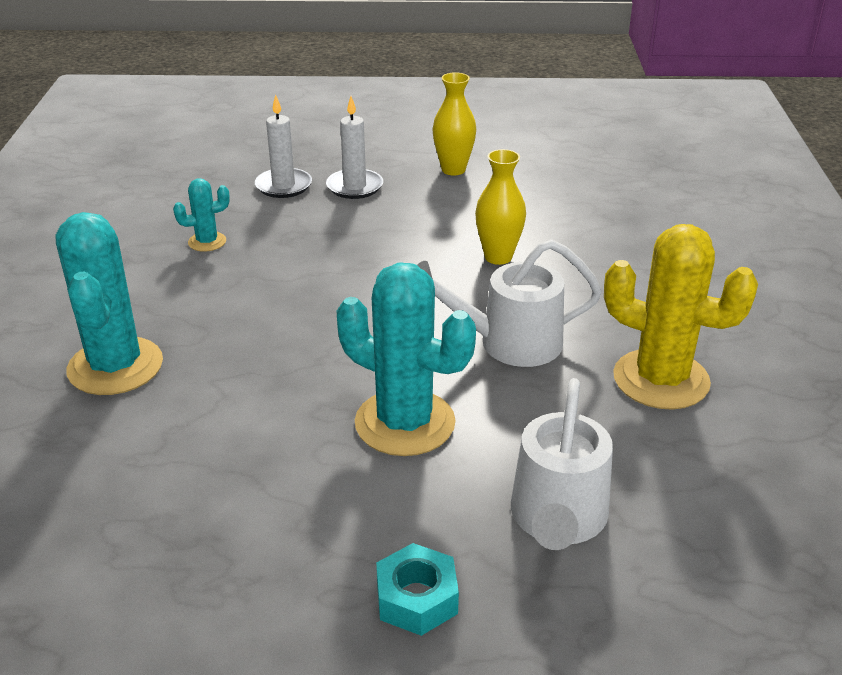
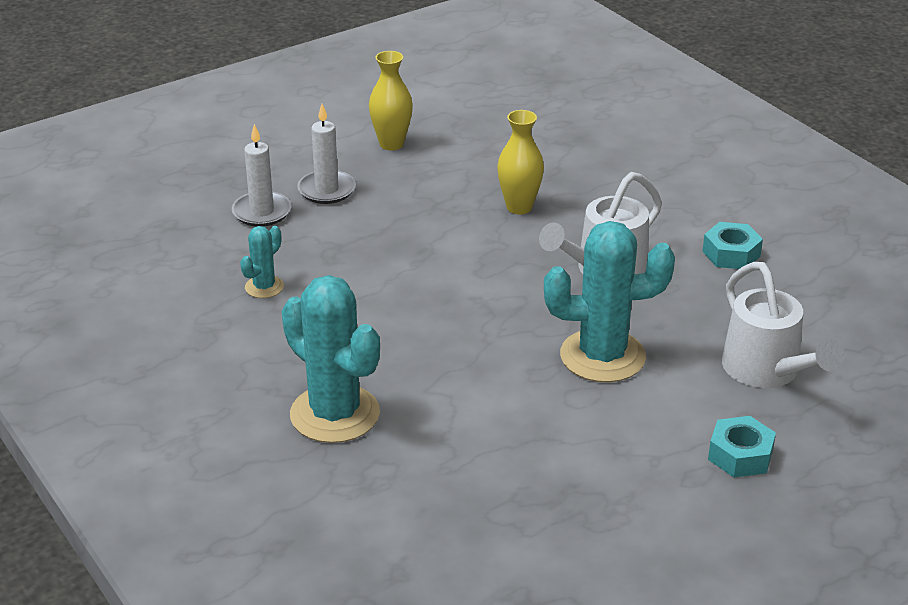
camera: 35 degrees left, 0 degrees up
(661, 380) = (731, 254): yellow cactus -> turquoise nut

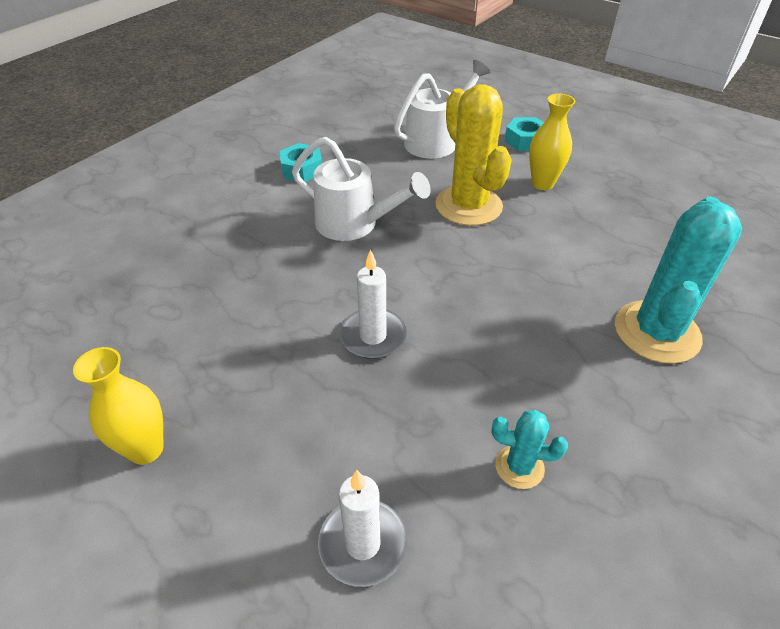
camera: 110 degrees left, 10 degrees up
(326, 190) = (282, 483): white candle -> white candle (373, 336)
(519, 207) = (270, 295): yellow vase -> yellow vase (542, 183)
(602, 356) = (468, 206): turquoise cactus -> yellow cactus

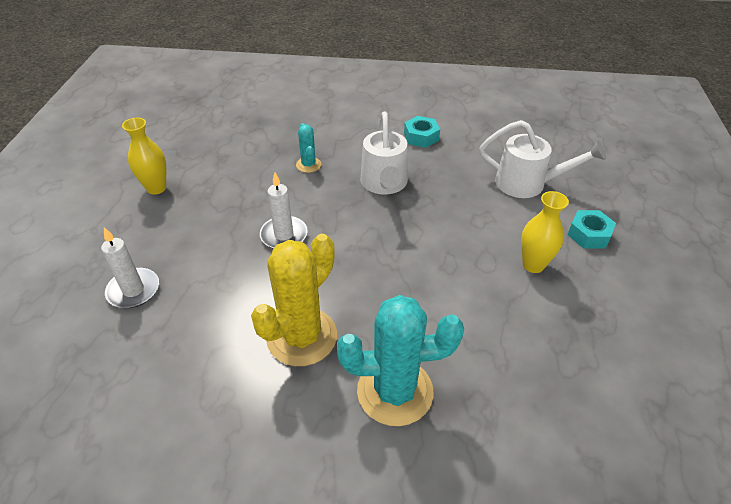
camera: 60 degrees right, 0 degrees up
(468, 206) = (458, 231): yellow cactus -> yellow cactus (302, 337)
(519, 467) = (215, 342): turquoise cactus -> turquoise cactus (308, 165)

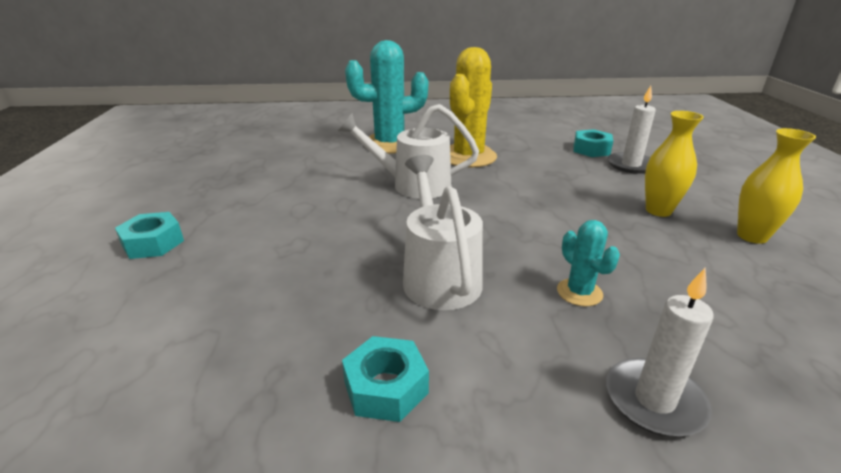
camera: 170 degrees right, 15 degrees down
(140, 333) = (591, 150): none -> turquoise nut
(284, 235) = (537, 208): white candle -> white candle (654, 400)
(528, 184) = (192, 303): white watering can -> white watering can (412, 185)
(533, 265) = (249, 210): yellow vase -> yellow vase (658, 210)

